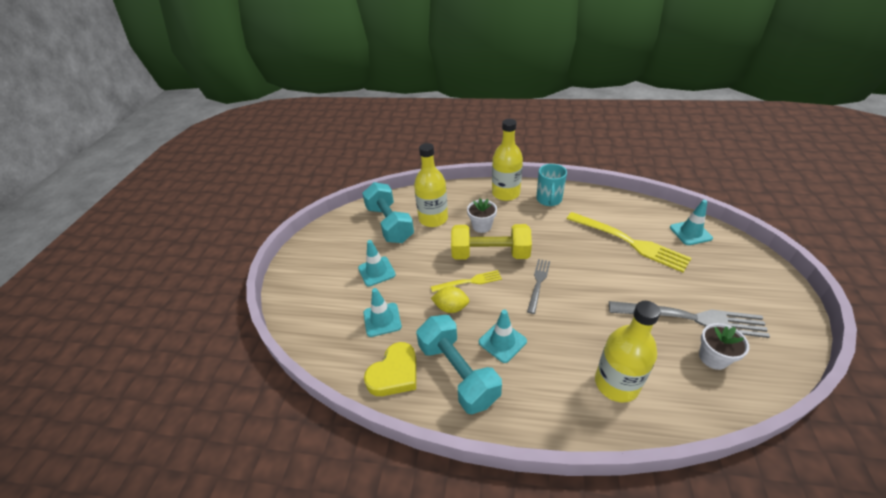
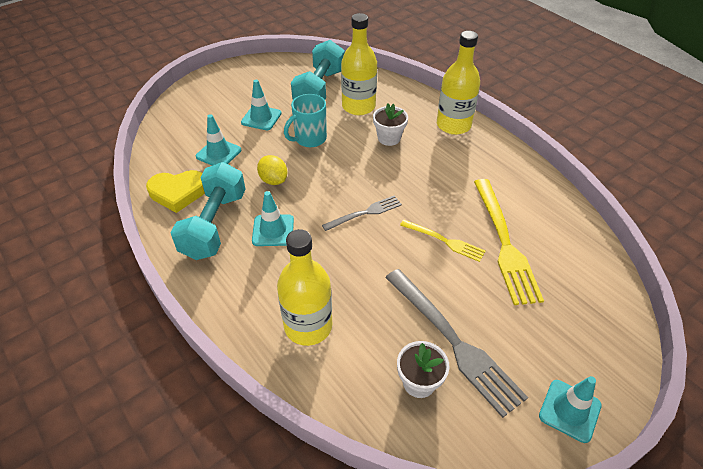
camera: 40 degrees right, 5 degrees up
(469, 281) = (314, 172): yellow fork -> yellow fork (445, 241)
(490, 254) = (361, 164): yellow dumbbell -> none
(549, 200) = (486, 156): turquoise mug -> turquoise mug (309, 139)
(690, 233) = (587, 282): turquoise traffic cone -> turquoise traffic cone (569, 410)

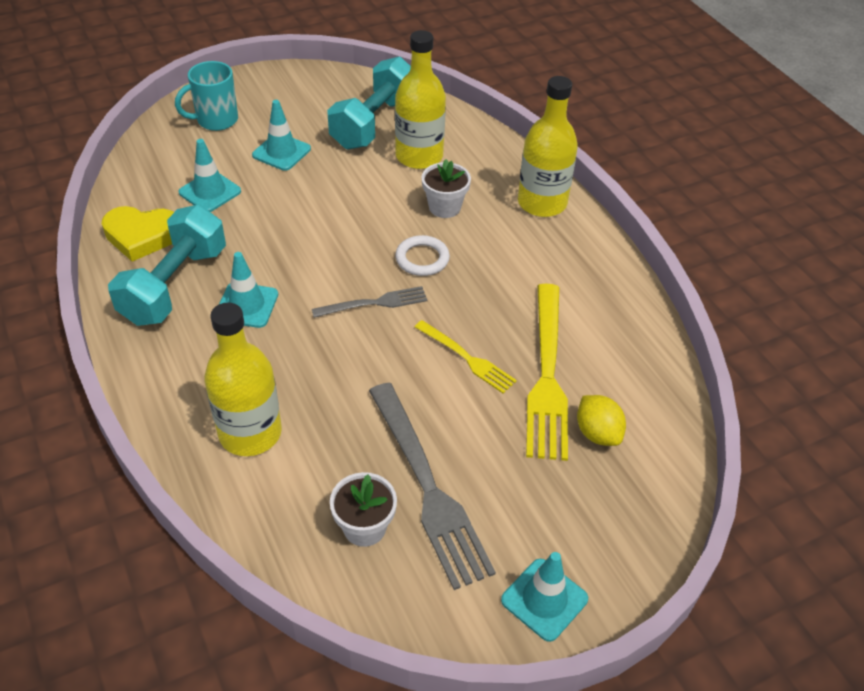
camera: 10 degrees right, 0 degrees up
(273, 180) = (269, 239): yellow lemon -> yellow lemon (597, 433)
(309, 139) = (336, 191): turquoise mug -> turquoise mug (216, 120)
(387, 176) = (422, 259): none -> white ring

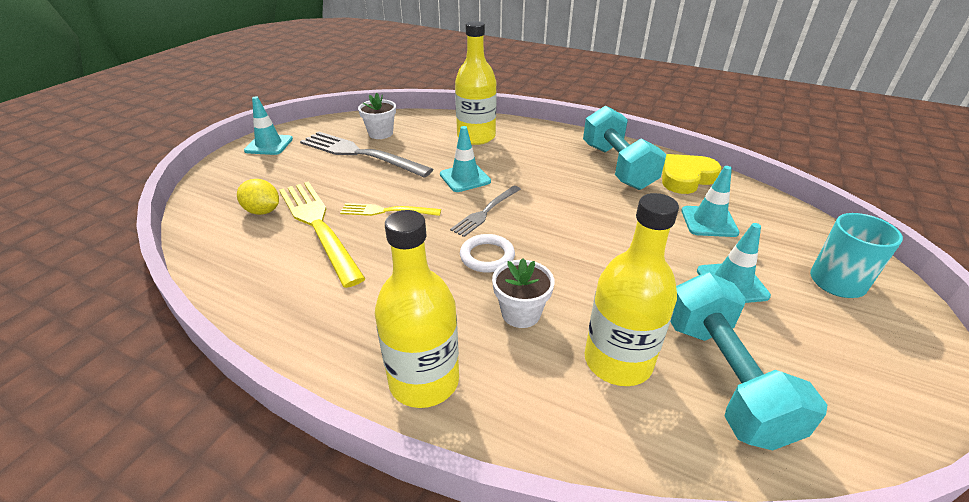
camera: 145 degrees right, 10 degrees down
(247, 305) = (562, 176): turquoise traffic cone -> turquoise traffic cone (465, 178)

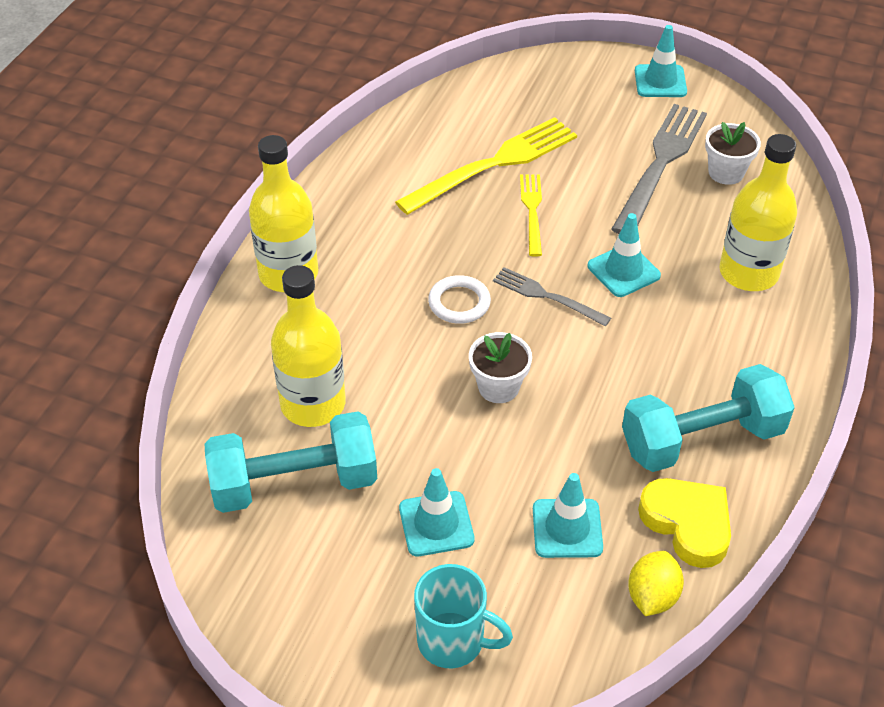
camera: 85 degrees right, 10 degrees up
(263, 211) = (513, 118): yellow lemon -> yellow lemon (652, 596)
(521, 313) = (372, 333): white flower pot -> white flower pot (498, 387)

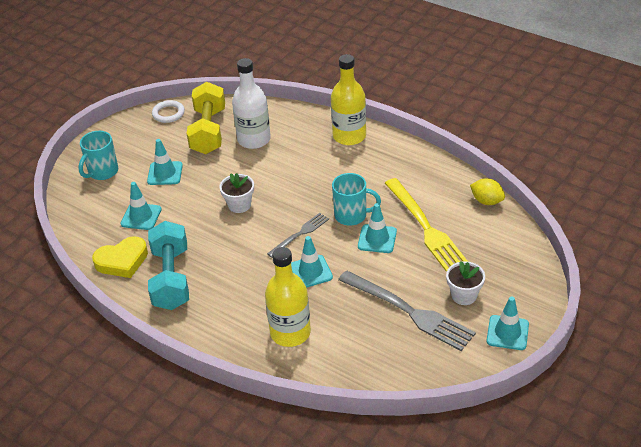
camera: 105 degrees right, 5 degrees down
(294, 483) = (208, 131): turquoise dumbbell -> yellow dumbbell
(313, 404) = (254, 139): yellow bottle -> white bottle
(459, 303) = (306, 197): white ring -> white ring (168, 113)
(488, 243) = (352, 215): none -> turquoise mug
(532, 210) = (377, 239): yellow fork -> turquoise traffic cone
(652, 596) = (90, 239): yellow lemon -> yellow lemon (486, 201)
(726, 172) = (392, 346): white flower pot -> white flower pot (464, 295)

